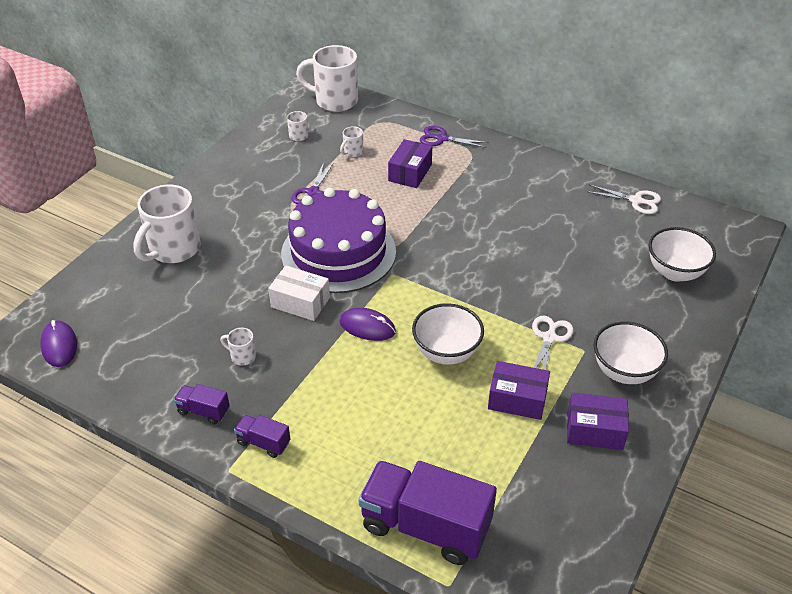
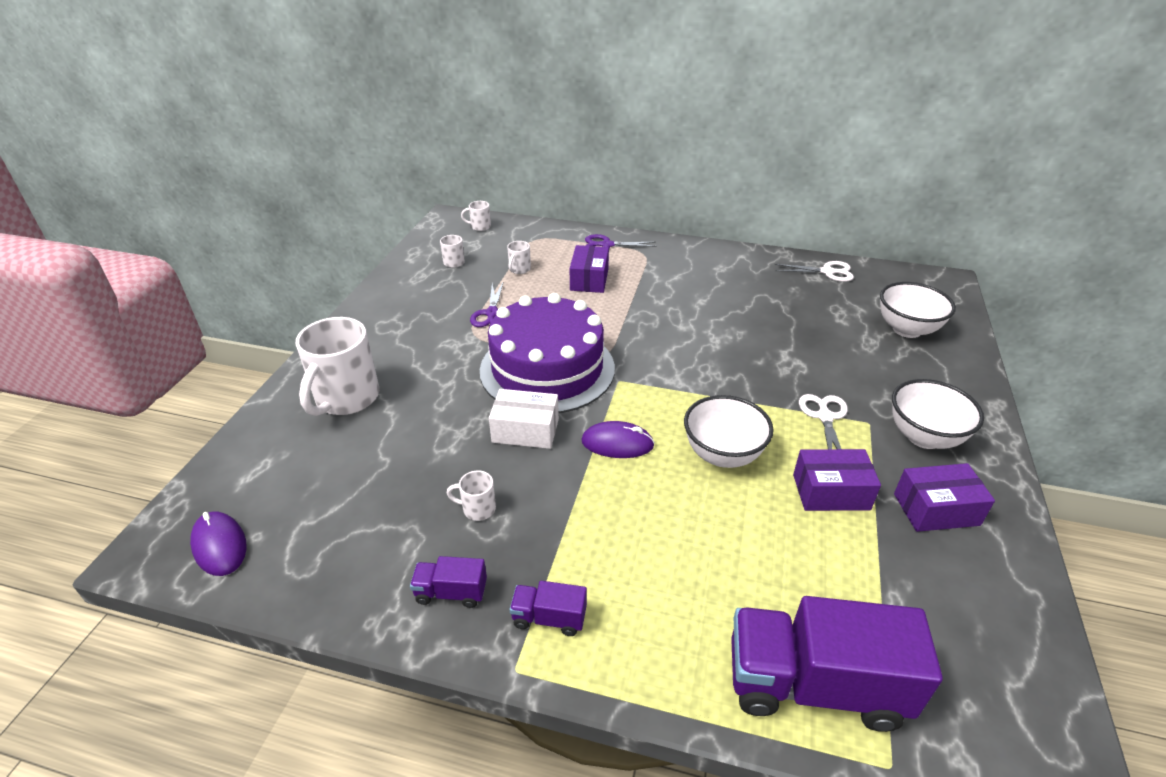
camera: 15 degrees left, 5 degrees down
(335, 101) = (480, 227): white mug -> white mug, size x0.44

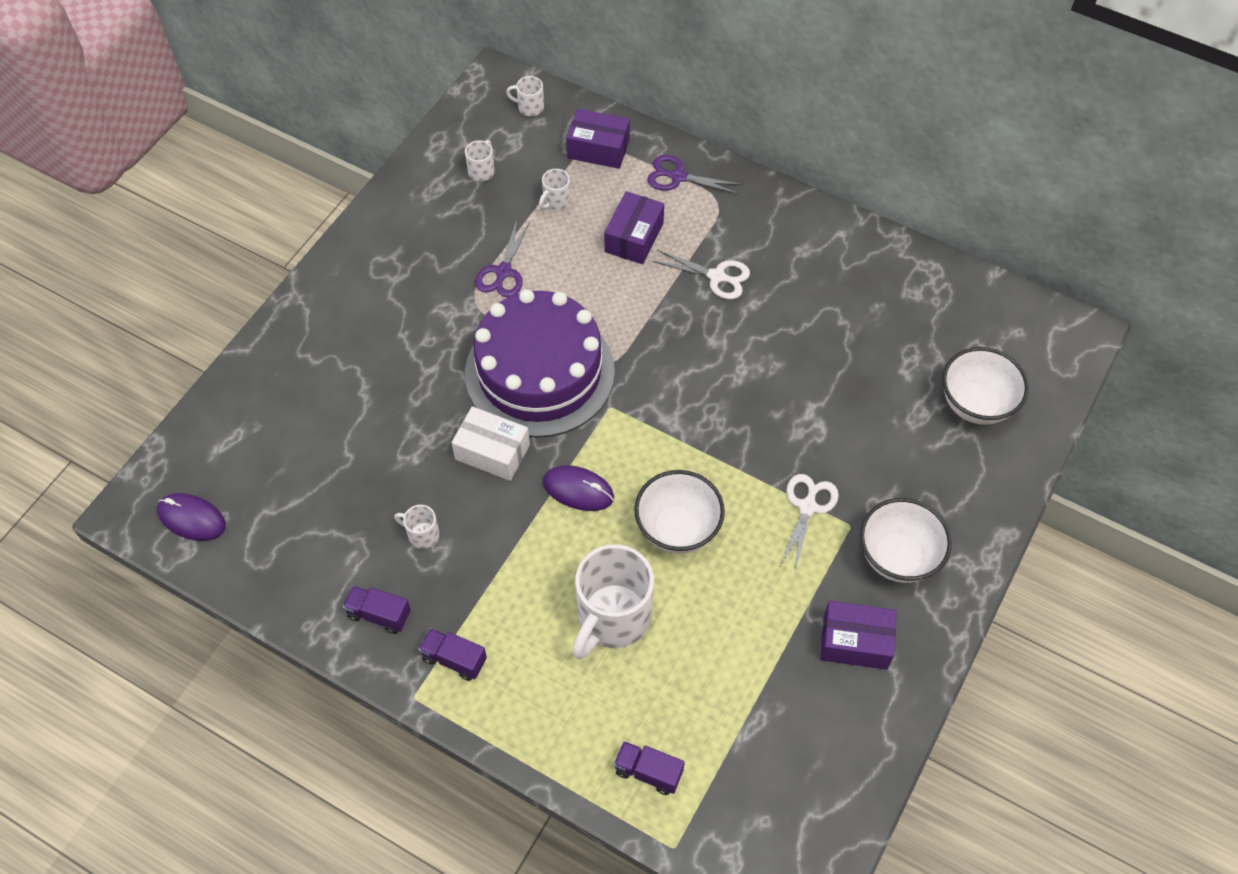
camera: 15 degrees right, 20 degrees up
(219, 546) = (192, 519): purple mouse -> purple mouse turned 45 degrees counterclockwise
(346, 399) = (323, 367): white mug -> white mug (612, 618)
(814, 685) = (648, 772): purple truck -> purple truck, size x0.45
(827, 272) = (935, 286): white scissors -> white scissors (717, 277)
(831, 492) = (763, 598): purple box -> purple box (598, 149)

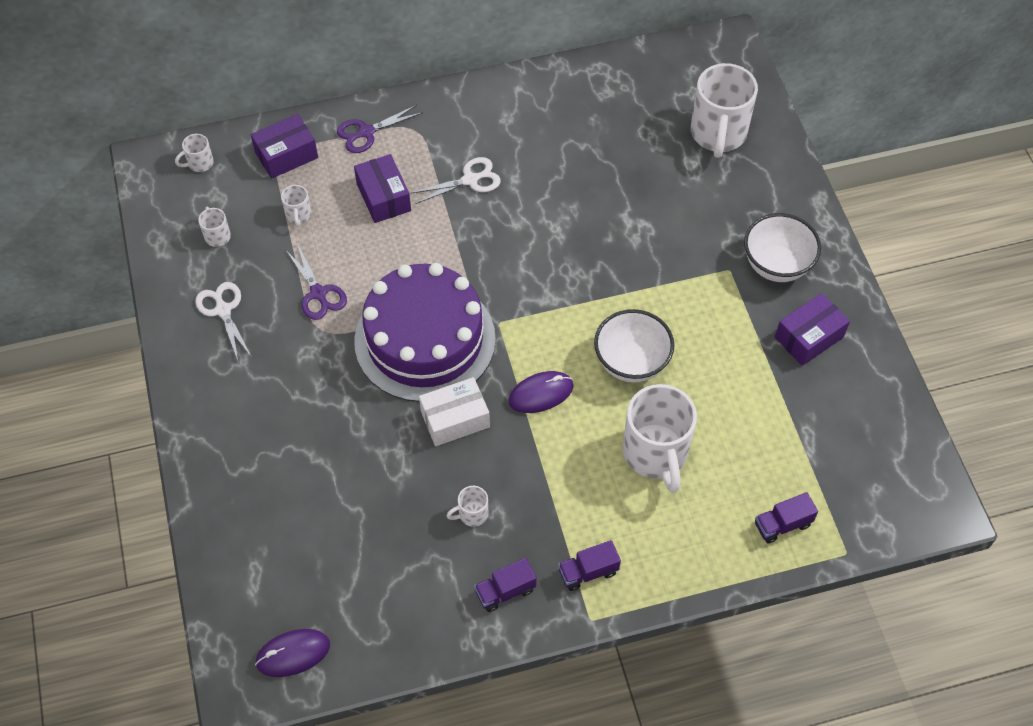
camera: 45 degrees left, 0 degrees up
(807, 507) = (692, 280): white scissors -> white scissors (223, 310)
(975, 404) = (718, 134): white bowl -> white mug

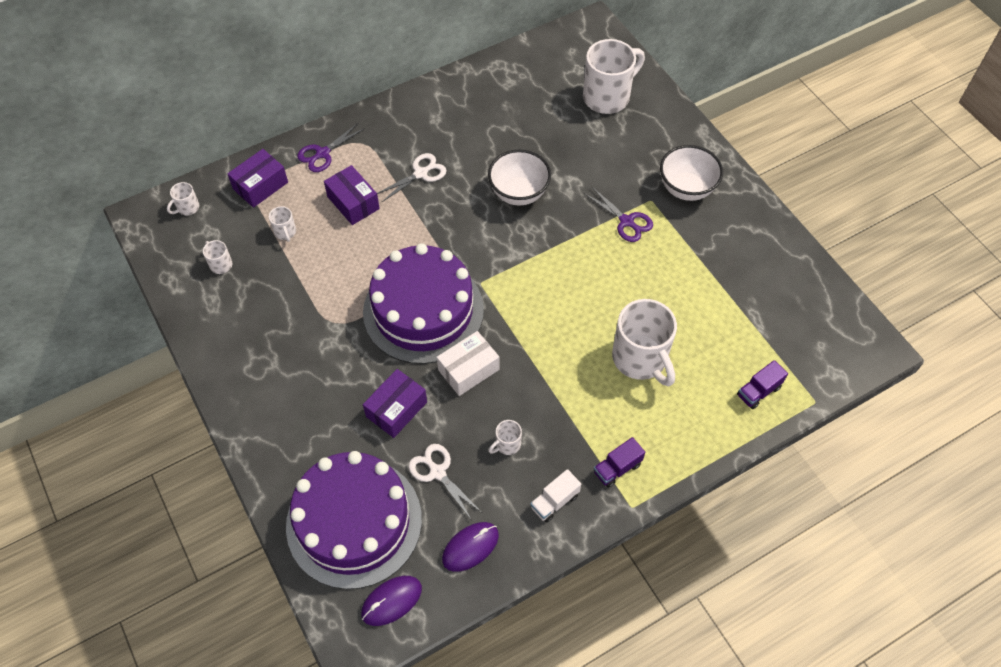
camera: 15 degrees left, 0 degrees up
(223, 310) = (244, 325): white scissors -> white scissors (437, 472)
(278, 557) = (354, 522): none -> purple cake
(318, 293) = (322, 293): purple scissors -> purple scissors (627, 221)
(505, 591) = (554, 501): purple truck -> white truck
(541, 393) = (532, 332): purple mouse -> purple mouse (470, 547)
(631, 363) = (597, 291): white bowl -> white bowl (519, 193)
(718, 134) = (608, 97): white mug -> white mug turned 120 degrees counterclockwise
(809, 337) = (730, 239): purple box -> purple box (396, 409)

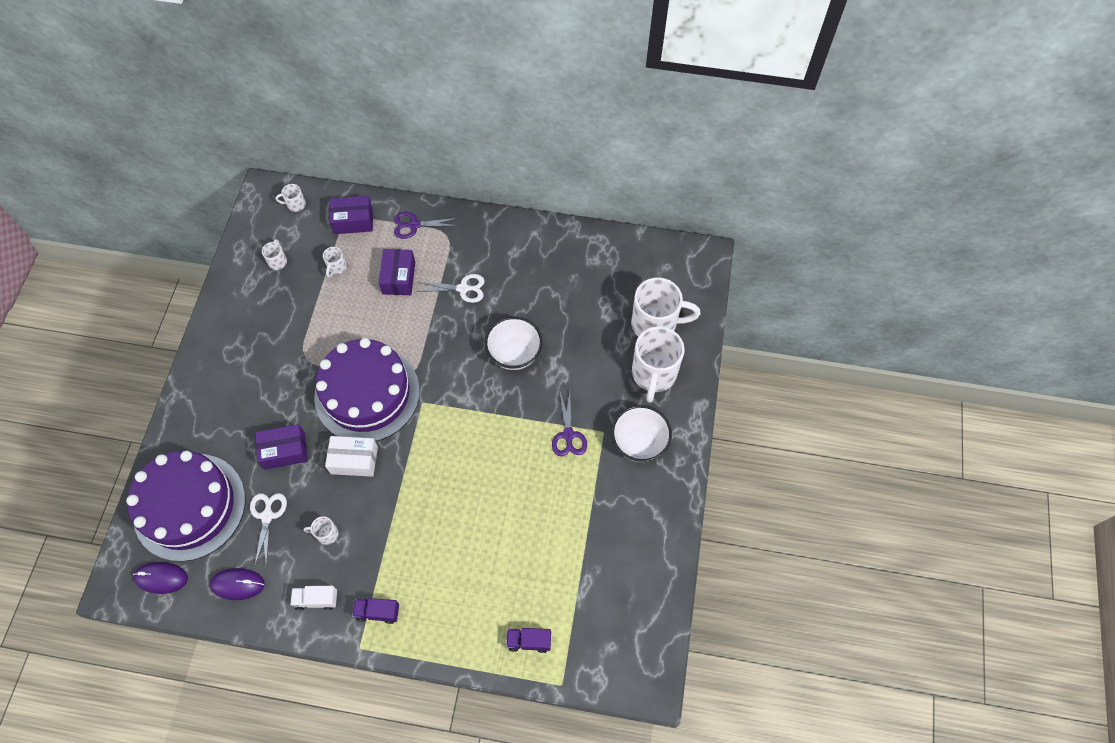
camera: 40 degrees right, 5 degrees up
(640, 359) = (472, 547): white mug -> white mug (653, 374)

